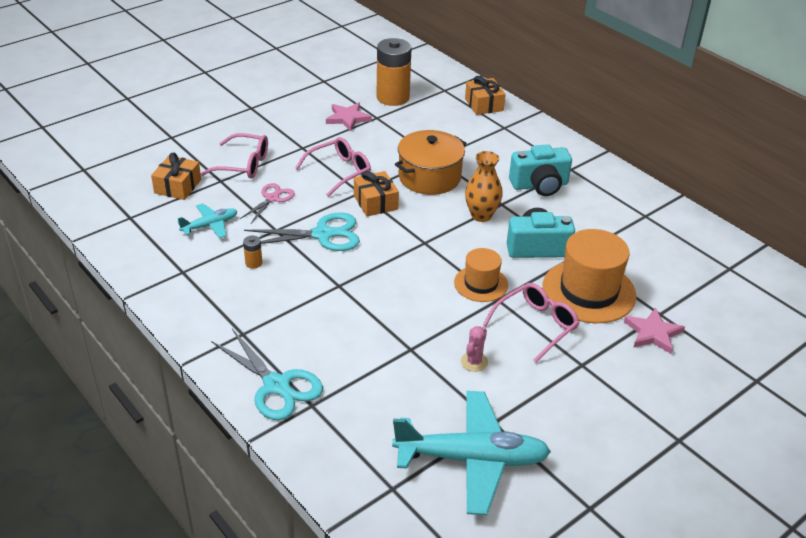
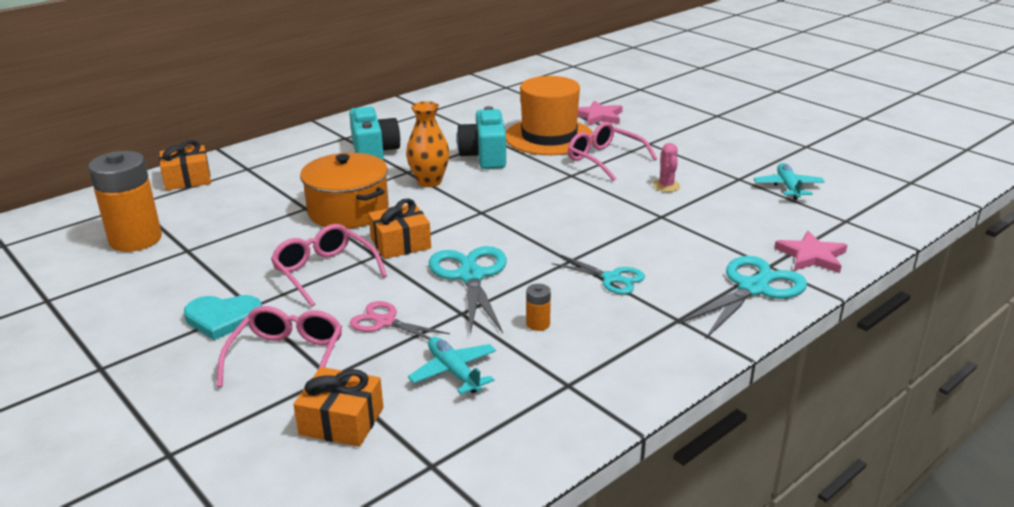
camera: 90 degrees left, 10 degrees down
(291, 139) = (223, 318): none -> turquoise heart
(307, 305) = (612, 278): none -> turquoise scissors
(348, 118) = (180, 272): pink star -> pink star (811, 256)
(472, 459) = (788, 187): turquoise plane -> turquoise plane, size x0.50
(474, 362) = (666, 186): pink cactus -> pink cactus turned 60 degrees clockwise
(481, 284) = (549, 182): orange hat -> none

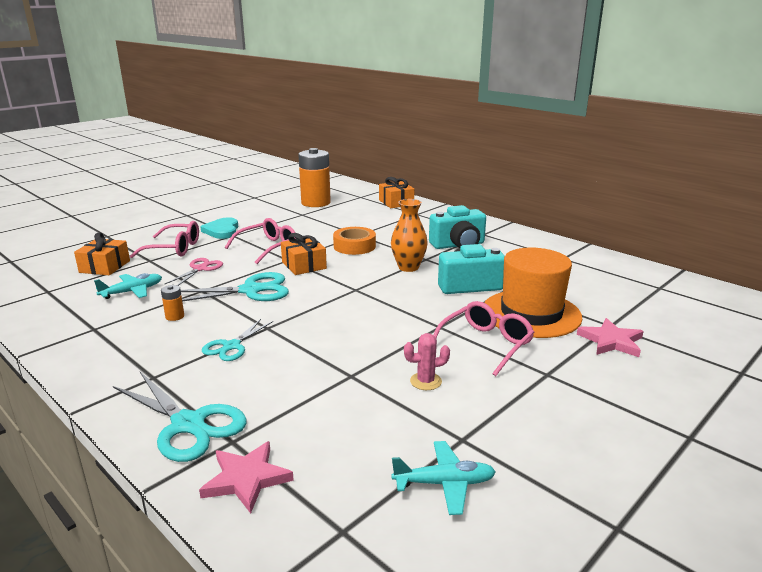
camera: 85 degrees right, 5 degrees down
(348, 211) = (354, 246): orange pot -> orange tape

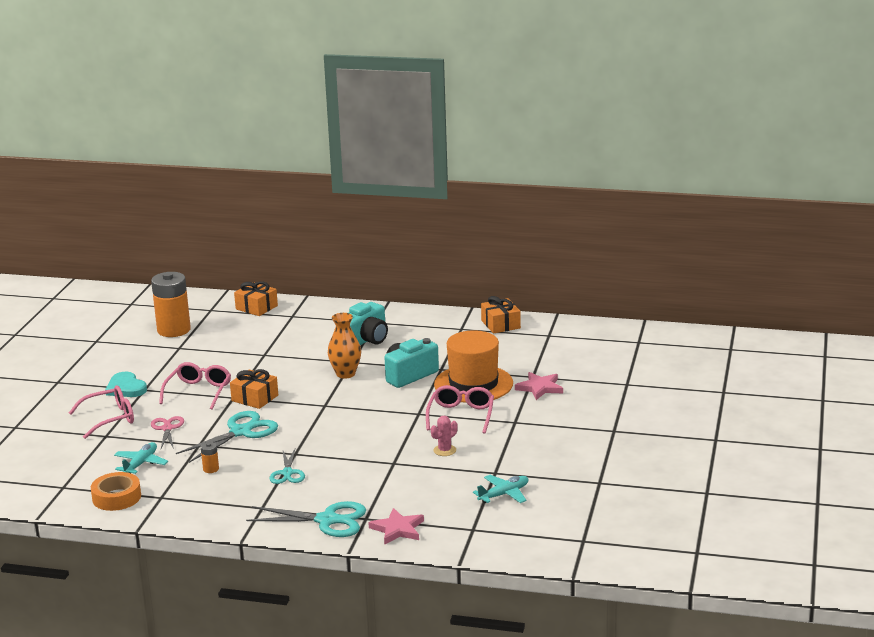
camera: 30 degrees left, 0 degrees up
(105, 266) = (74, 453): orange gift -> orange gift (500, 324)
(354, 246) = (275, 367): orange tape -> orange tape (116, 497)

